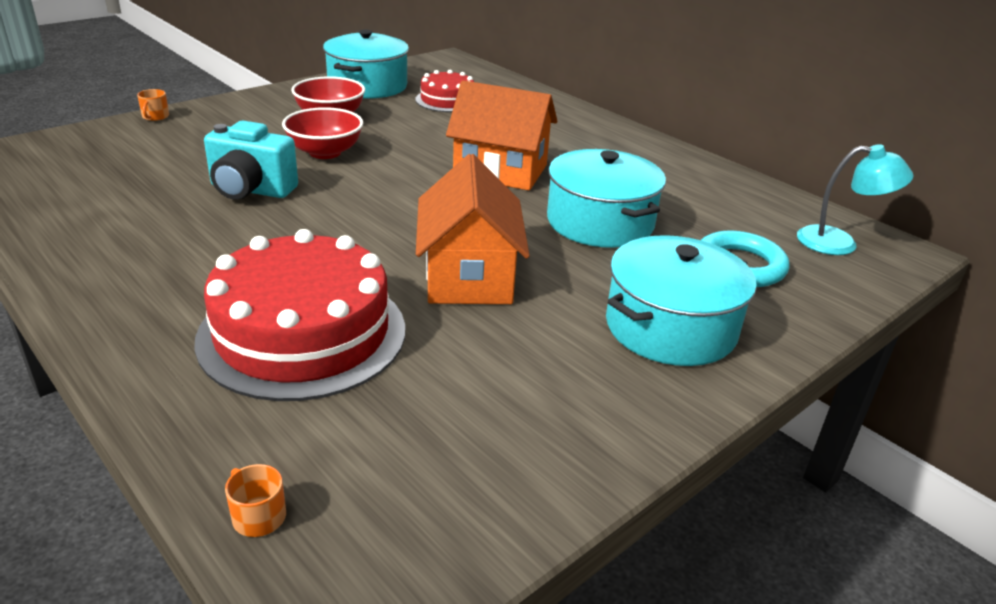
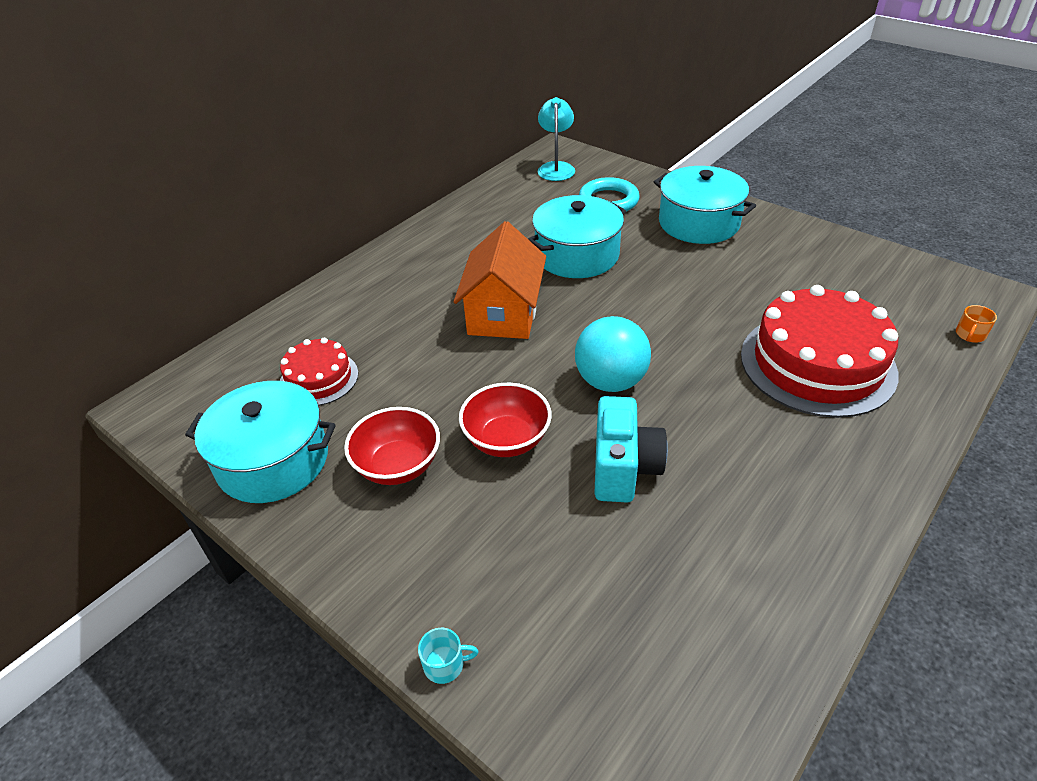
camera: 95 degrees left, 10 degrees up
(155, 116) = (445, 664): orange mug -> turquoise mug
(364, 204) = (611, 381): none -> turquoise ball
(469, 276) = (693, 303): orange house -> none

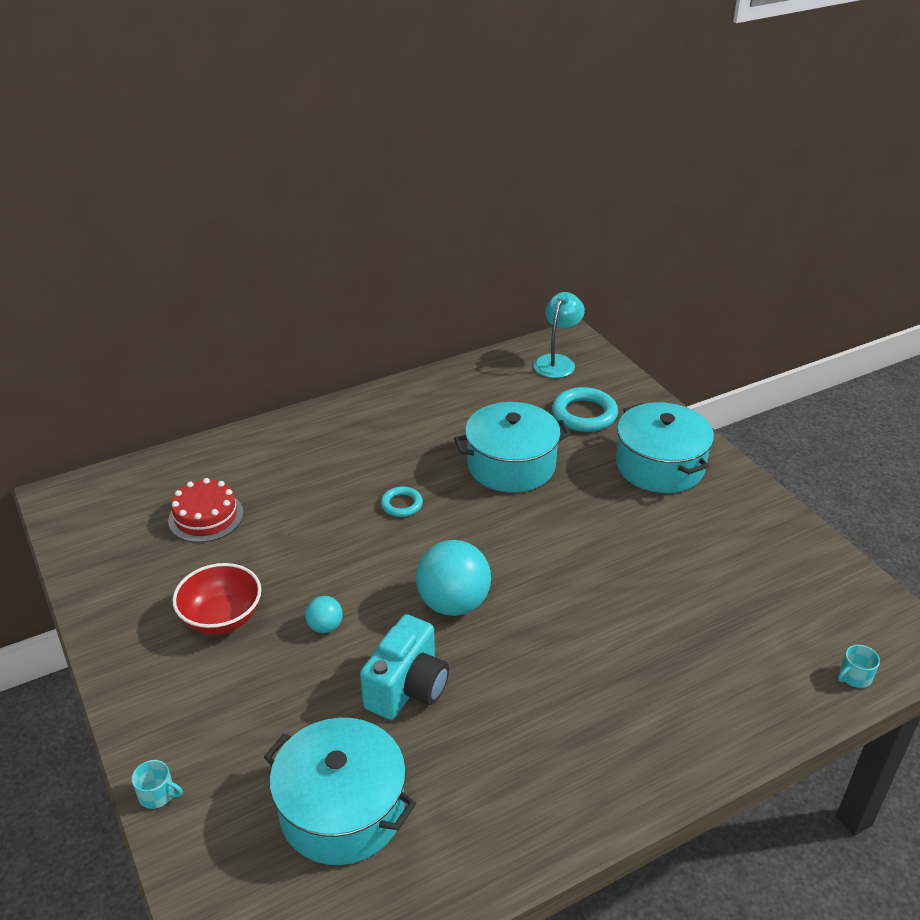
camera: 20 degrees right, 5 degrees down
(273, 461) = (128, 579): turquoise pot -> turquoise pot (342, 810)
(503, 313) = (401, 504): orange house -> turquoise ring
(506, 440) = (325, 626): red bowl -> turquoise ball
(817, 363) = (666, 652): red cake -> none
(970, 335) = (854, 676): orange mug -> turquoise mug

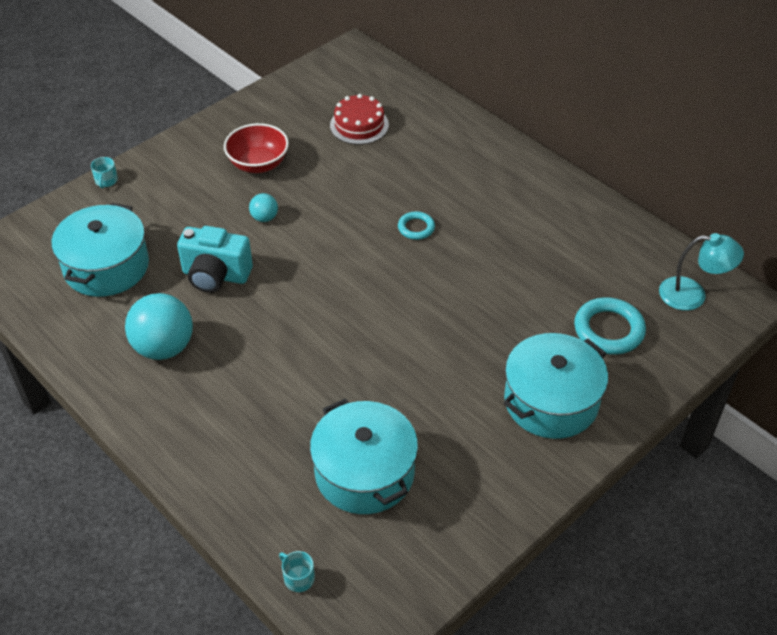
camera: 75 degrees right, 10 degrees up
(453, 603) = (309, 283): turquoise ball -> turquoise ball (164, 347)
(511, 465) = (500, 288): turquoise pot -> turquoise pot (364, 472)

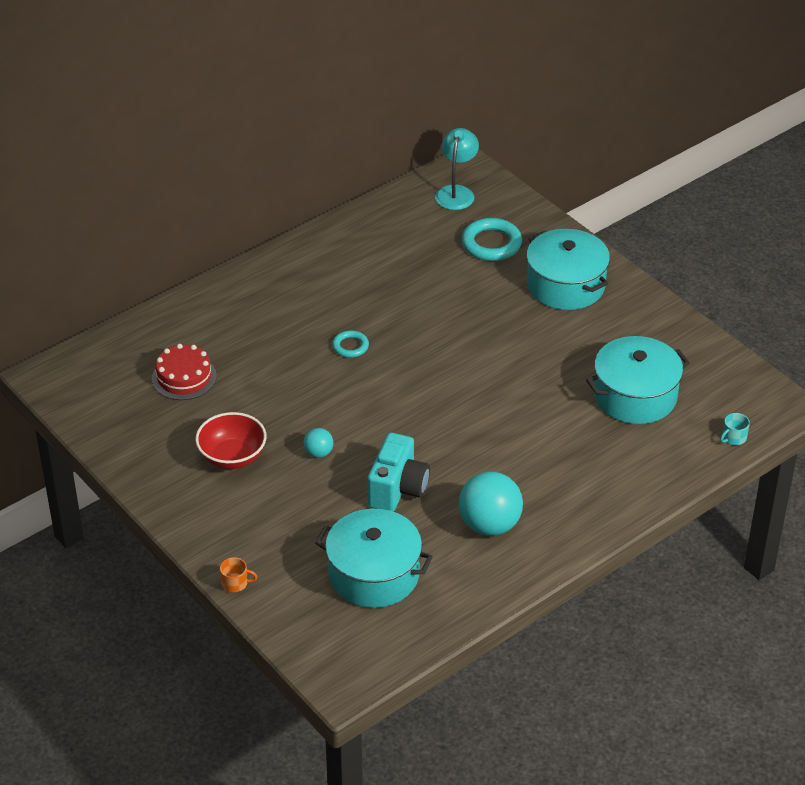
camera: 85 degrees left, 5 degrees down
(106, 181) = (235, 583): turquoise mug -> orange mug

